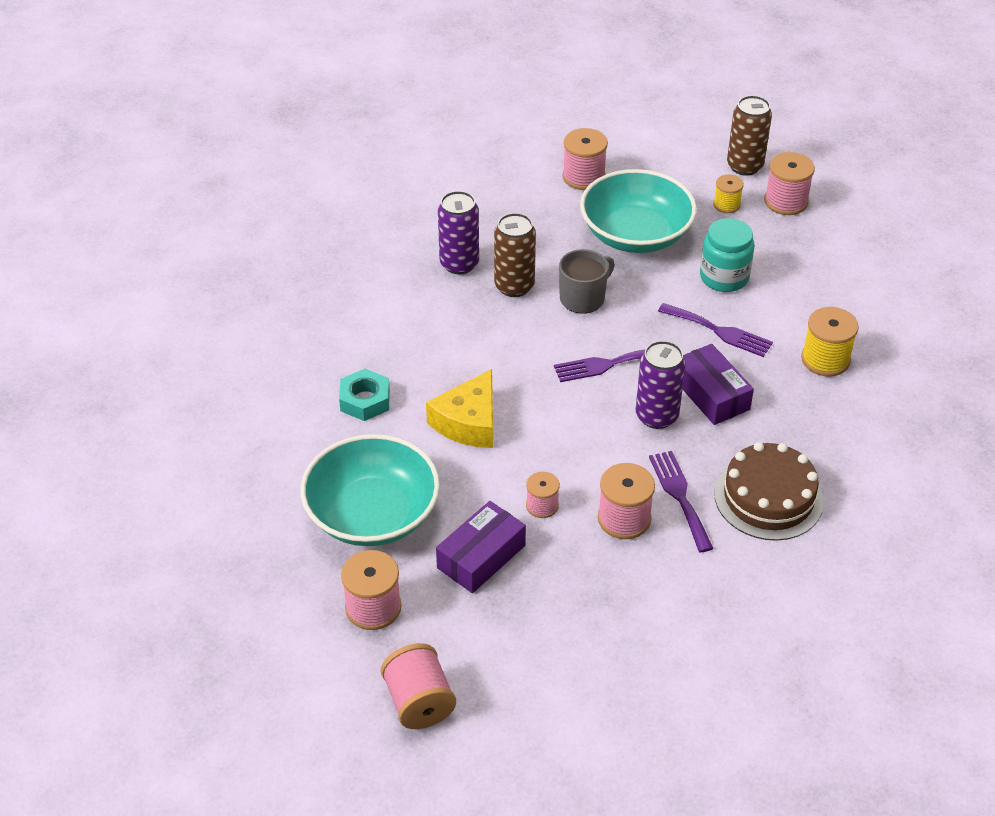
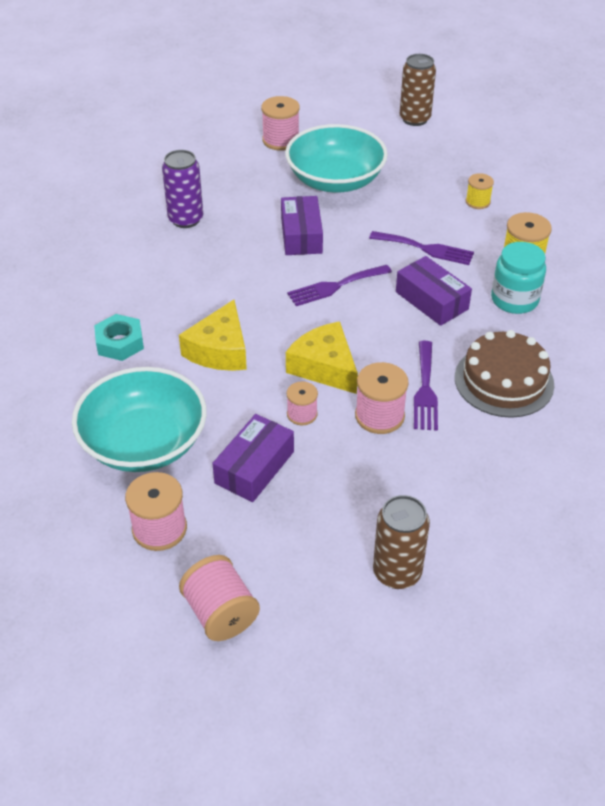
camera: 10 degrees left, 0 degrees up
(514, 286) = (238, 232): brown can -> brown can (397, 572)
(577, 456) = (324, 367): none -> yellow cheese
(583, 298) = (301, 235): grey mug -> purple box
(656, 416) = (388, 324): purple can -> none
(680, 496) = (425, 390): purple fork -> purple fork turned 150 degrees counterclockwise
(724, 277) = (419, 205): turquoise jar -> turquoise jar (514, 300)
(726, 205) = (407, 149): yellow spool -> yellow spool (477, 202)
(786, 201) = (456, 142): pink spool -> none

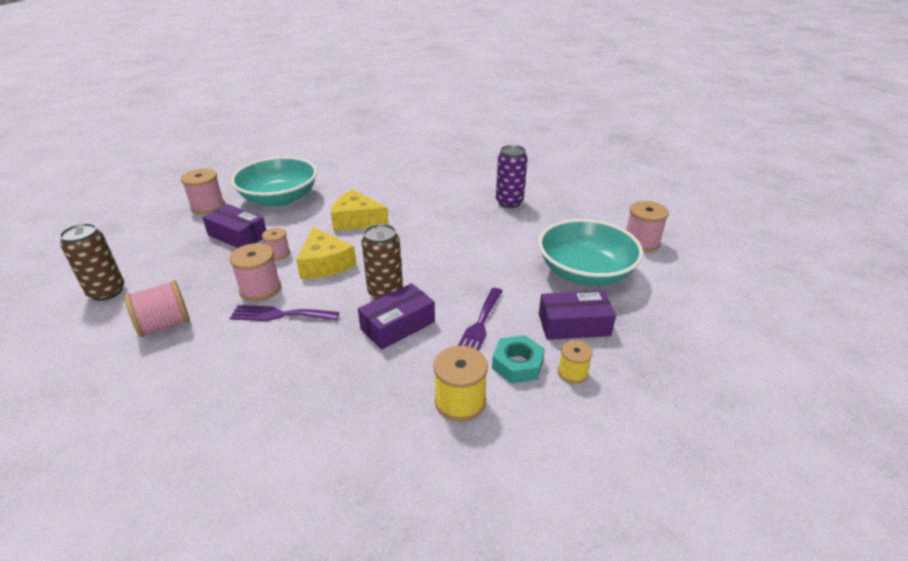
camera: 90 degrees right, 10 degrees down
(120, 343) = (373, 186): turquoise nut -> turquoise nut (517, 364)
(220, 613) = (131, 227): pink spool -> pink spool (165, 325)
(301, 235) = (494, 253): purple box -> purple box (574, 325)
(324, 367) = (325, 264): yellow cheese -> yellow cheese turned 105 degrees clockwise
(335, 286) = (423, 270): purple fork -> none
(414, 119) = (732, 331): brown can -> brown can (385, 292)
(504, 381) = (272, 366): brown cake -> none
(514, 300) = (391, 387): turquoise jar -> none

